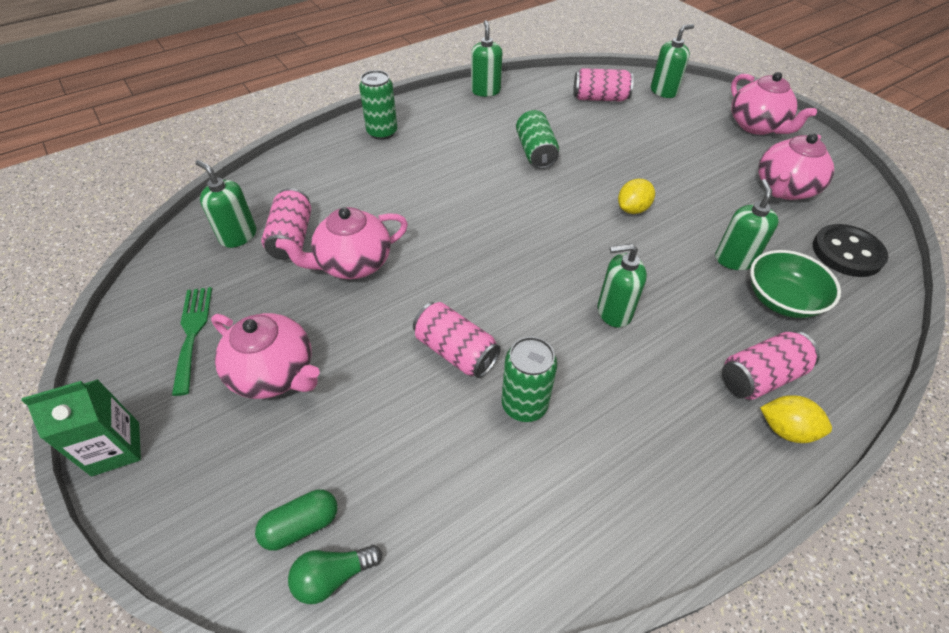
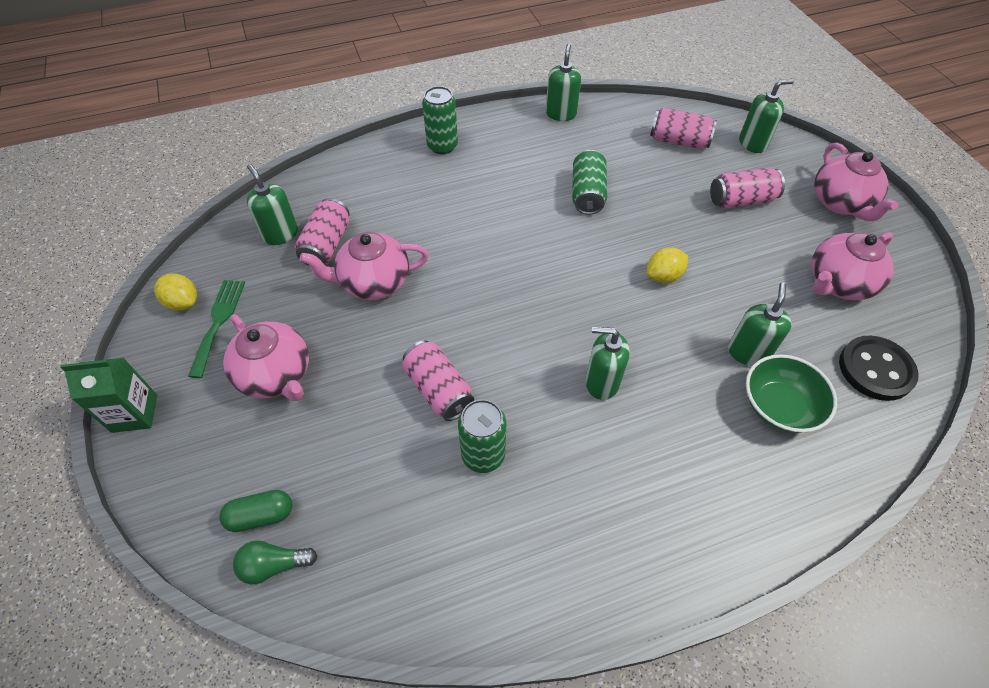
camera: 15 degrees right, 5 degrees up
(760, 377) = (721, 481): pink can -> pink can (741, 200)
(786, 429) = (723, 539): yellow lemon -> yellow lemon (183, 302)

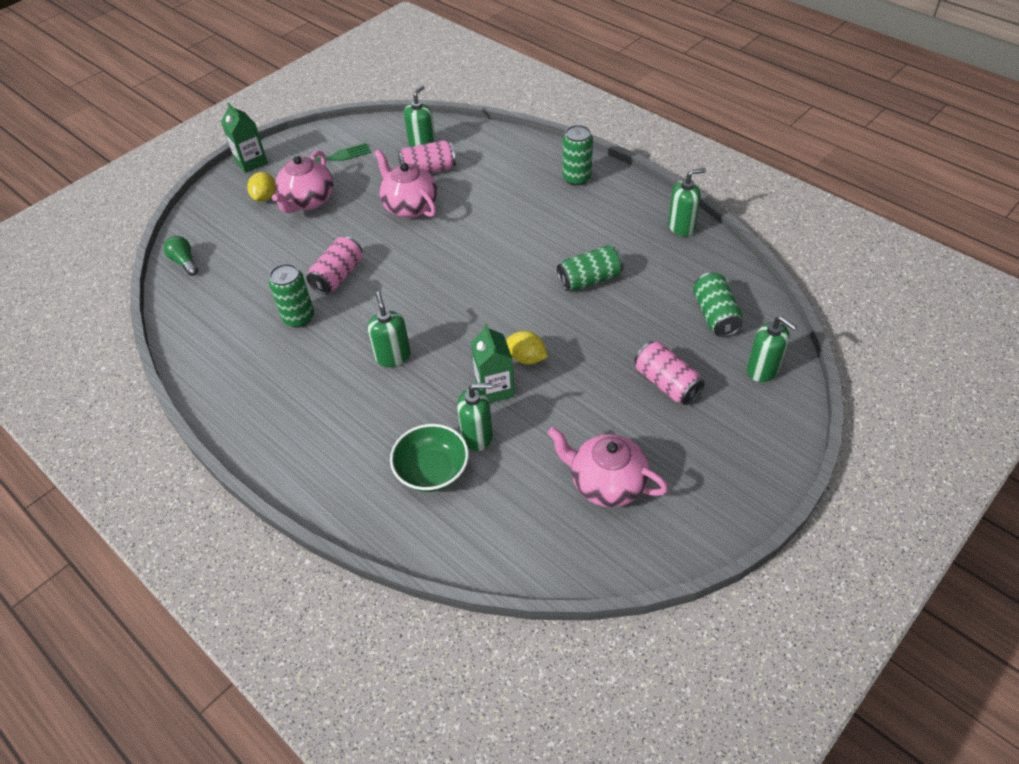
camera: 65 degrees right, 5 degrees down
(183, 302) = (338, 137): yellow lemon -> yellow lemon (265, 197)
(261, 515) = (211, 242): green capsule -> none
(678, 141) = (715, 315): pink can -> green can
(691, 315) = (494, 388): none -> green carton
(841, 203) = (728, 462): pink teapot -> none
(875, 369) = (514, 532): black button -> none

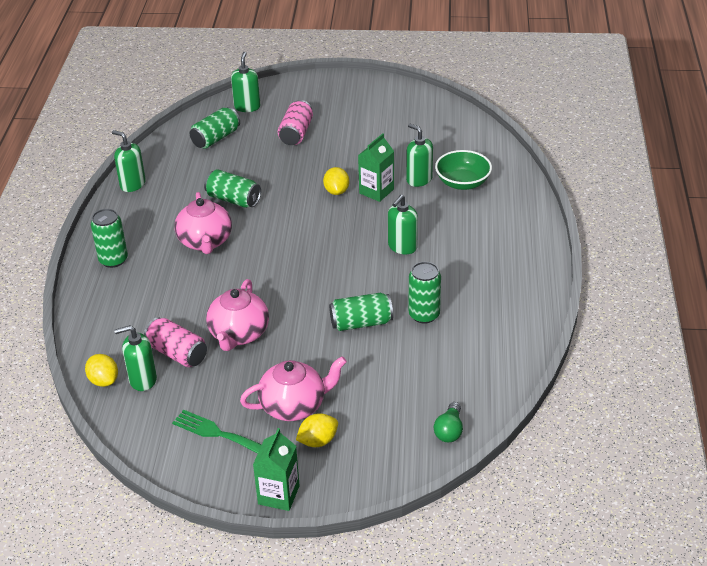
camera: 130 degrees left, 10 degrees down
(338, 276) = (361, 323): pink can -> green can
(443, 130) = (104, 381): none -> yellow lemon
(606, 483) = (393, 124): pink teapot -> pink teapot (205, 242)

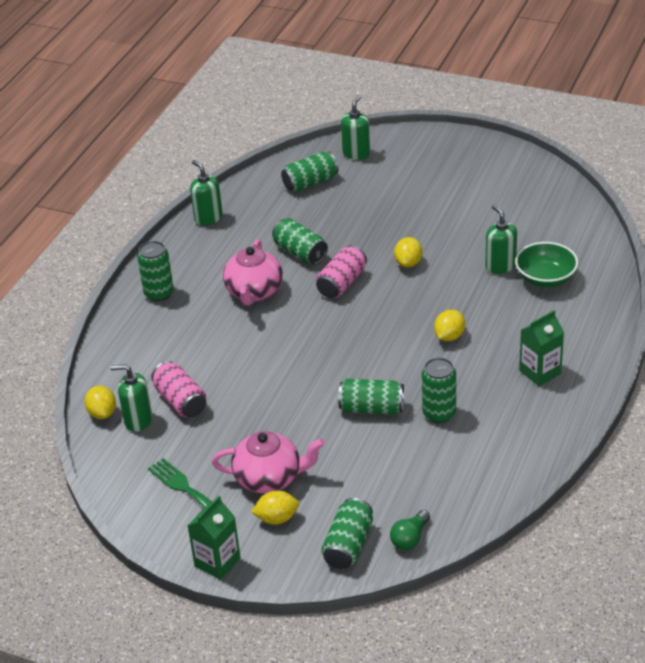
camera: 20 degrees right, 0 degrees up
(239, 334) = (246, 394): pink teapot -> none
(296, 133) = (394, 191): pink can -> pink can (342, 283)
(376, 191) = (449, 271): green carton -> green carton (540, 372)
(396, 450) = (348, 545): none -> green can
(402, 247) = (449, 336): green soap dispenser -> yellow lemon

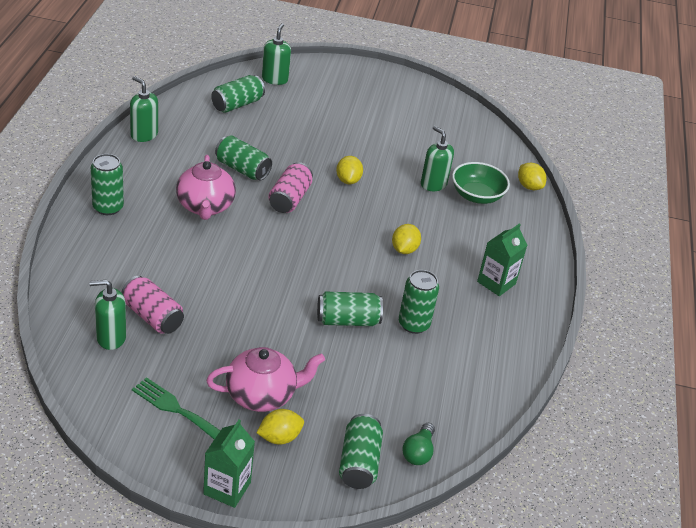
camera: 20 degrees left, 0 degrees up
(102, 413) = (70, 331): yellow lemon -> yellow lemon (529, 186)

